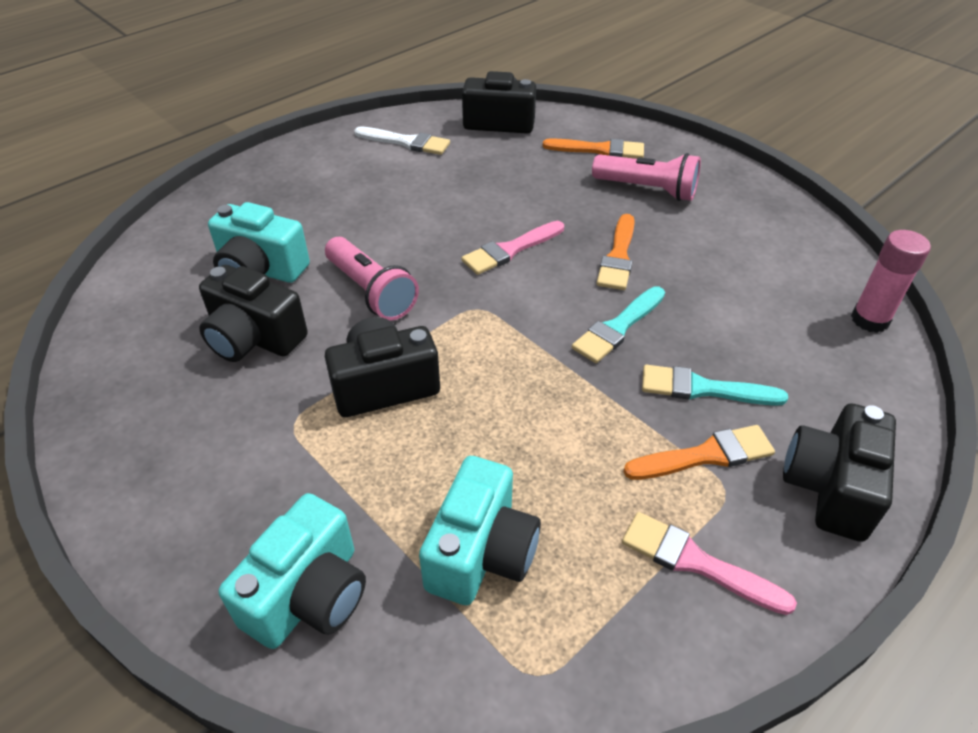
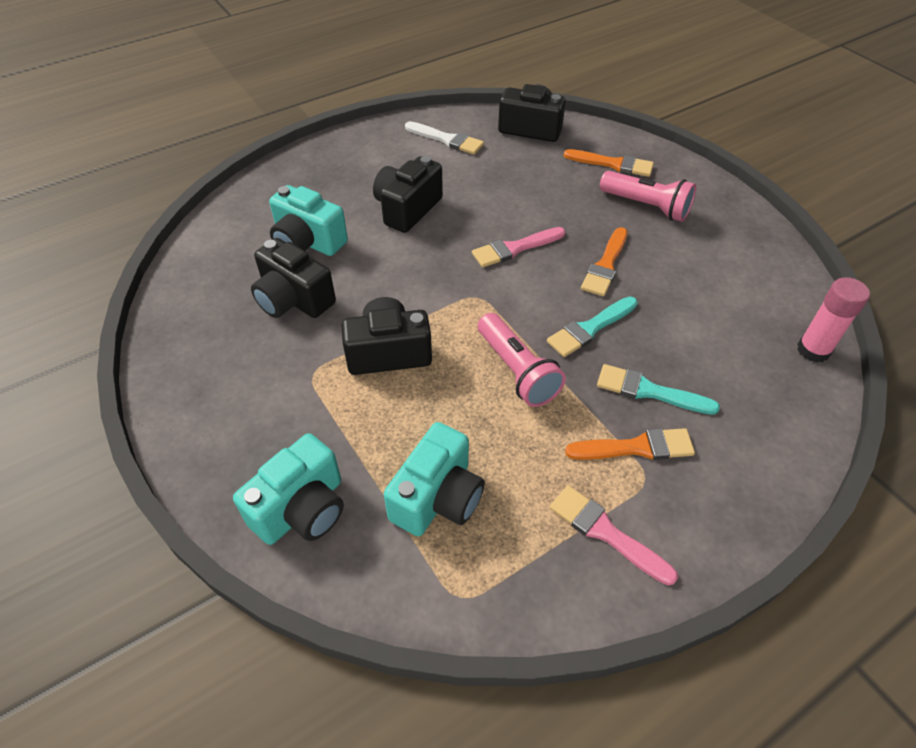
camera: 10 degrees right, 5 degrees up
(371, 291) = (393, 271): pink flashlight -> pink flashlight (517, 371)
(830, 488) = (734, 490): black camera -> black camera (407, 209)

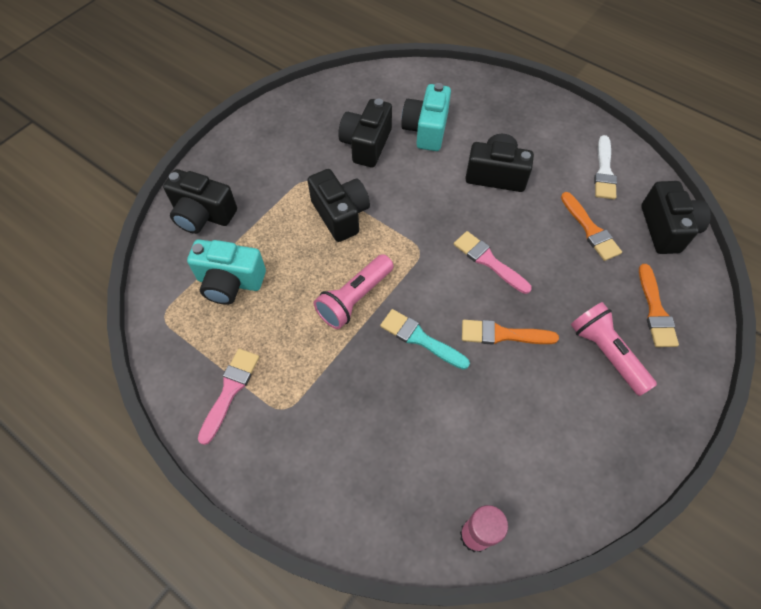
camera: 70 degrees right, 10 degrees up
(302, 509) = (203, 215): turquoise camera -> black camera
(636, 447) = (310, 397): orange brush -> orange brush (590, 229)
(646, 206) = (606, 353): pink flashlight -> pink flashlight turned 135 degrees clockwise
(649, 391) = (369, 397): turquoise brush -> none

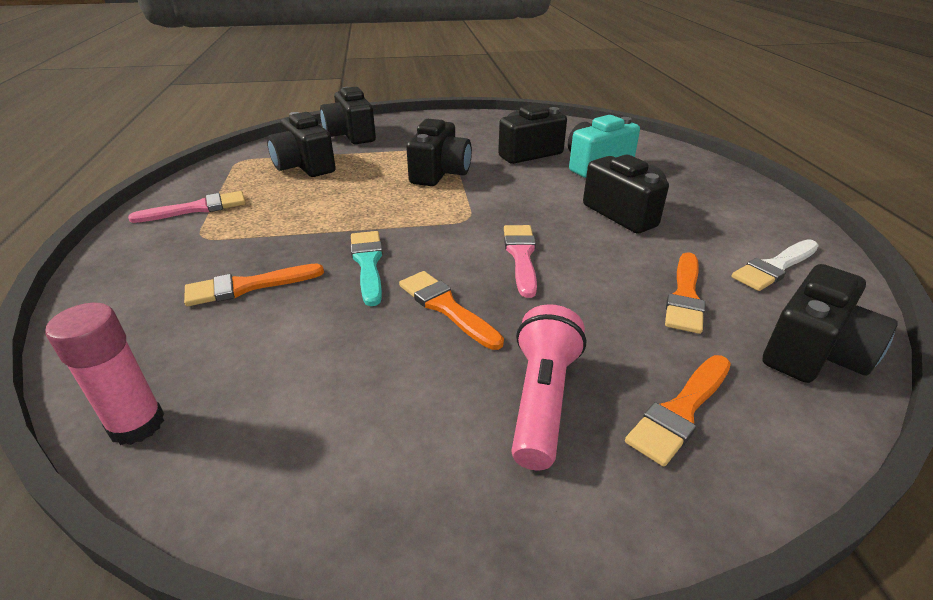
camera: 45 degrees right, 25 degrees down
(230, 282) = (304, 166): turquoise camera -> black camera
(354, 298) = (364, 215): pink flashlight -> none
(383, 417) = (248, 286): none -> orange brush

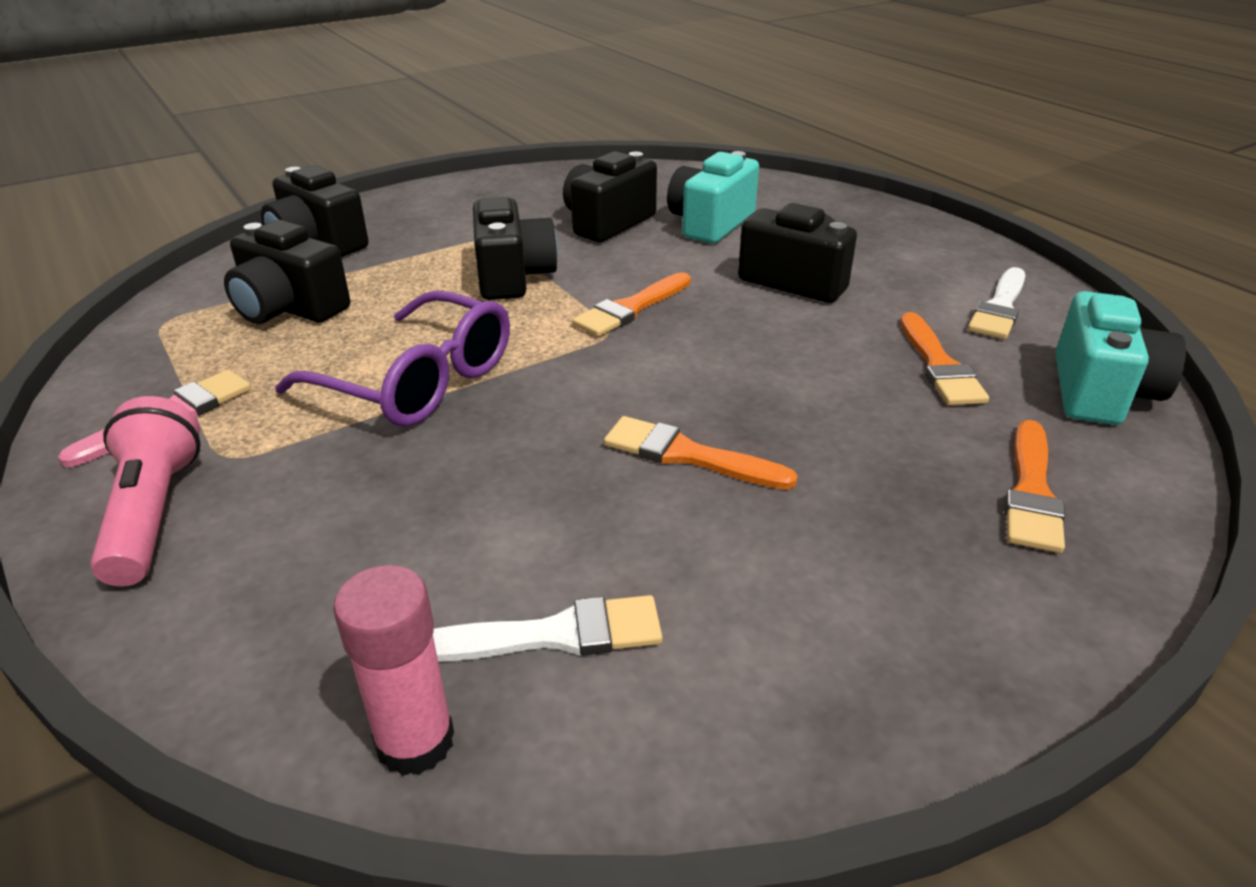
camera: 25 degrees left, 0 degrees up
(248, 286) = (384, 507): orange brush -> orange brush (631, 308)
(263, 392) = (553, 635): none -> white brush
(331, 221) = (418, 382): none -> purple glasses
(368, 263) = (531, 427): turquoise brush -> none
(521, 256) = (721, 365): pink brush -> none
(542, 399) = (890, 527): pink flashlight -> pink flashlight (154, 513)
(813, 353) = (1100, 392): black camera -> turquoise camera

